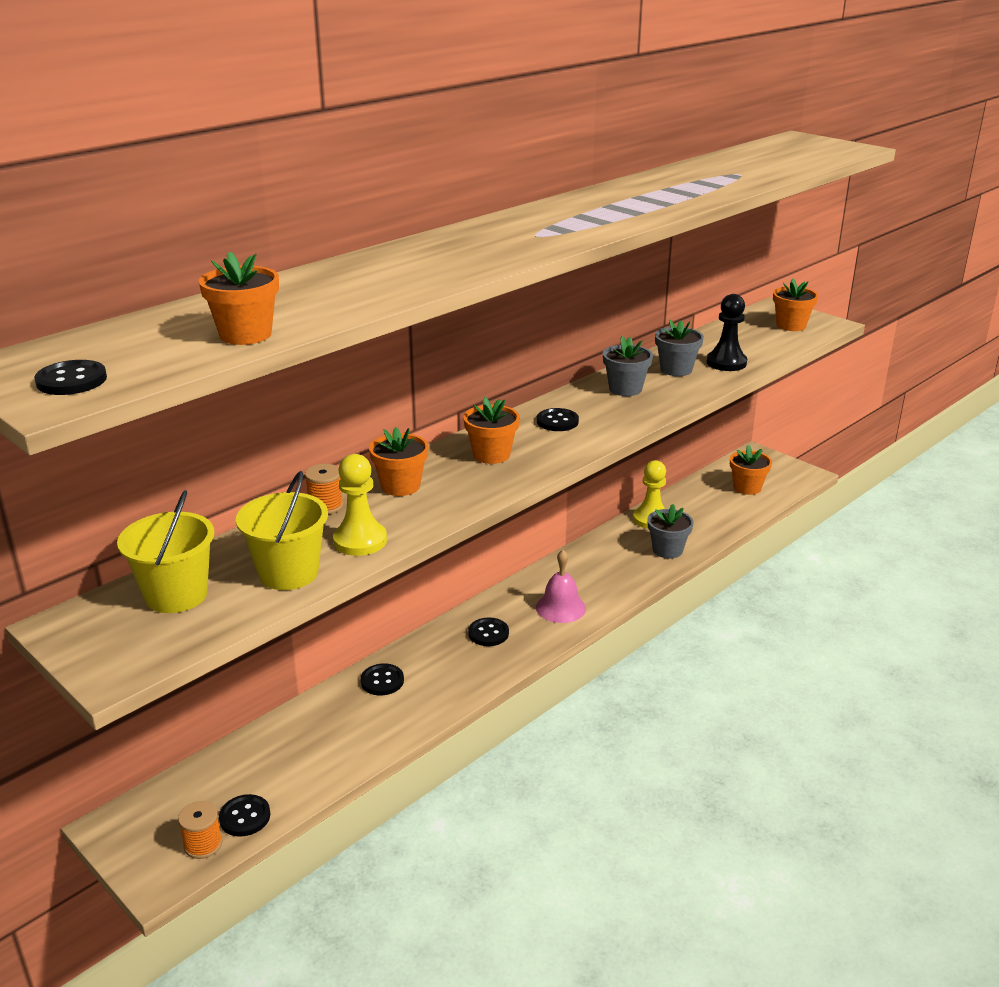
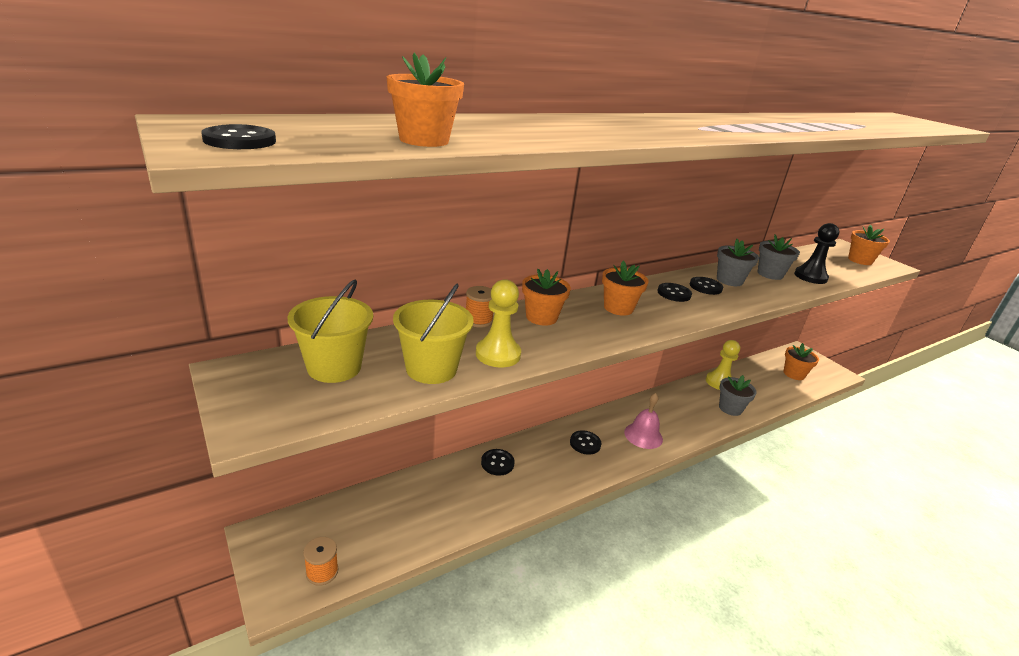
camera: 10 degrees right, 0 degrees up
(245, 817) = (362, 555): black button -> black button (705, 287)

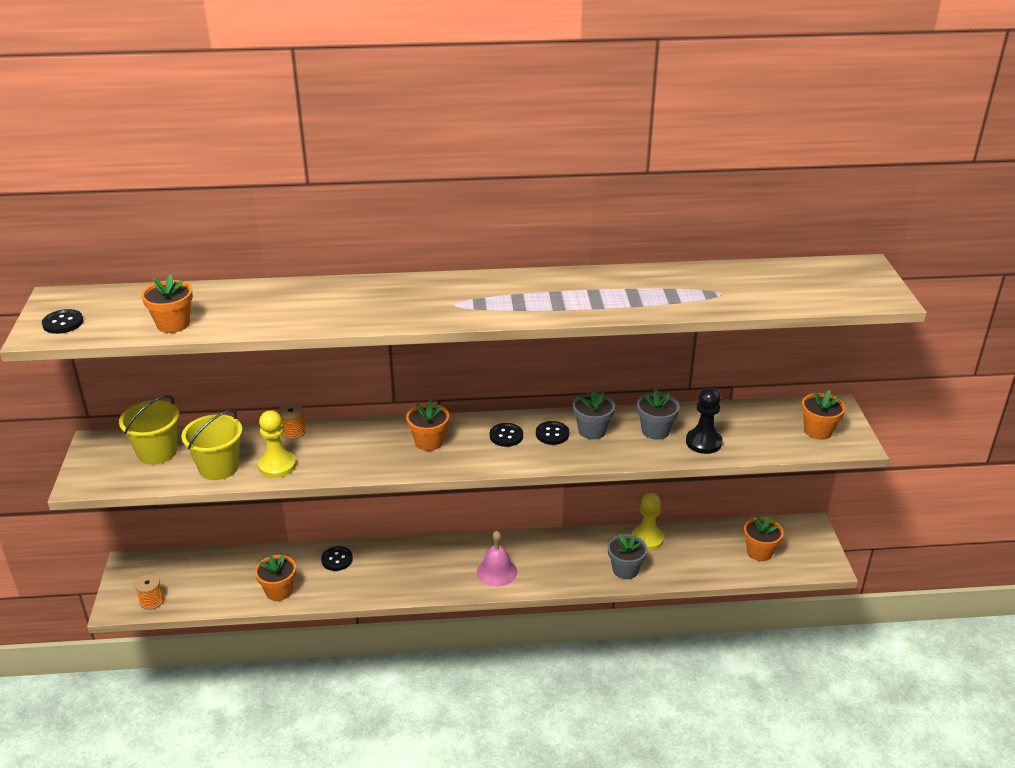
camera: 30 degrees right, 5 degrees up
(541, 317) = (348, 439): orange flower pot -> orange flower pot (279, 591)
(585, 443) = (431, 564): black button -> none

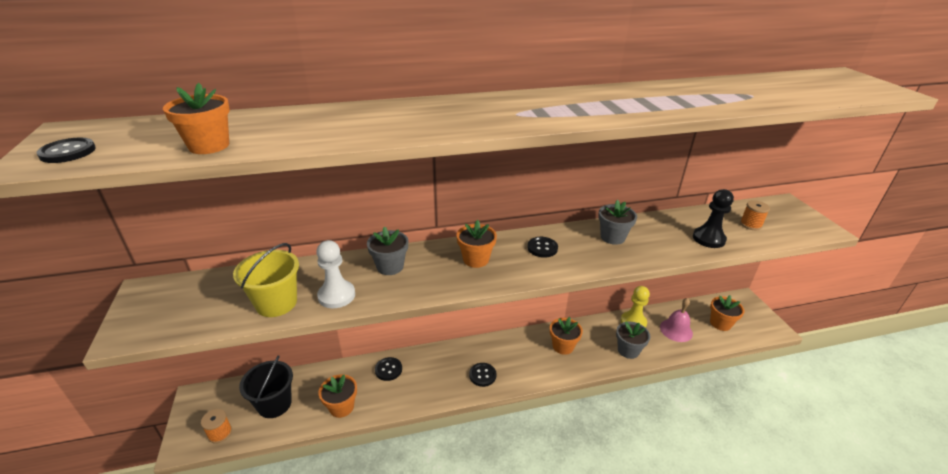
camera: 10 degrees left, 0 degrees up
(157, 452) = (210, 293): yellow bucket -> none
(209, 580) = (274, 404): none -> black bucket
(277, 466) = (336, 295): yellow pawn -> white pawn
(293, 432) = (346, 261): orange spool -> orange spool (750, 224)
(497, 571) = (527, 364): pink bell -> pink bell (676, 330)
(552, 434) = (581, 243): black button -> black button (482, 375)
(655, 431) = (664, 233): grey flower pot -> grey flower pot (390, 266)
(818, 431) = (789, 222): orange flower pot -> orange flower pot (563, 346)

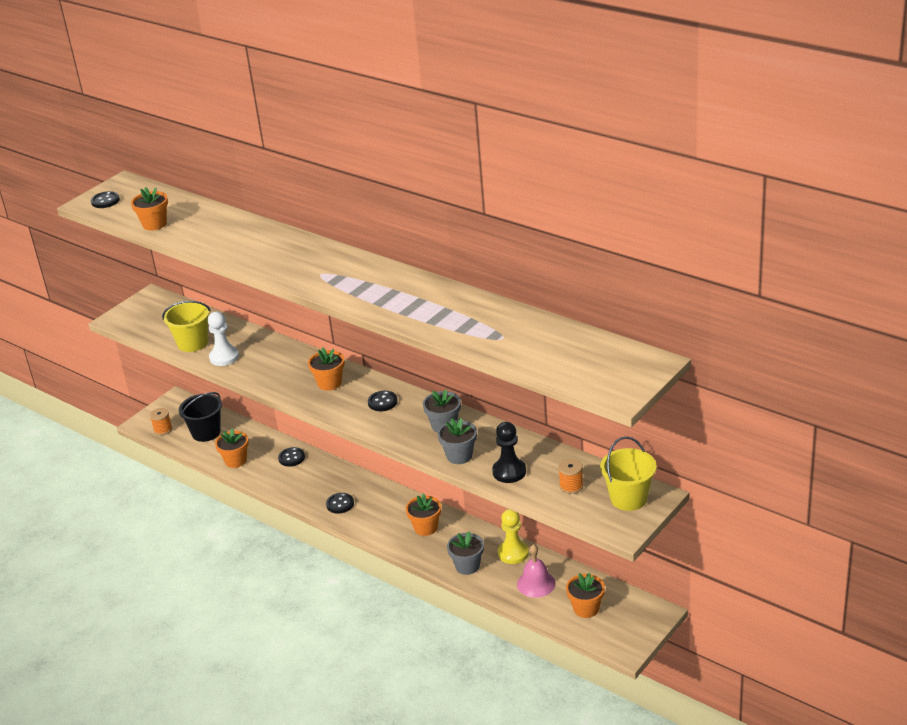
camera: 55 degrees right, 0 degrees up
(390, 266) = (277, 356): grey flower pot -> grey flower pot (459, 456)
(783, 212) = (628, 498): none -> yellow bucket

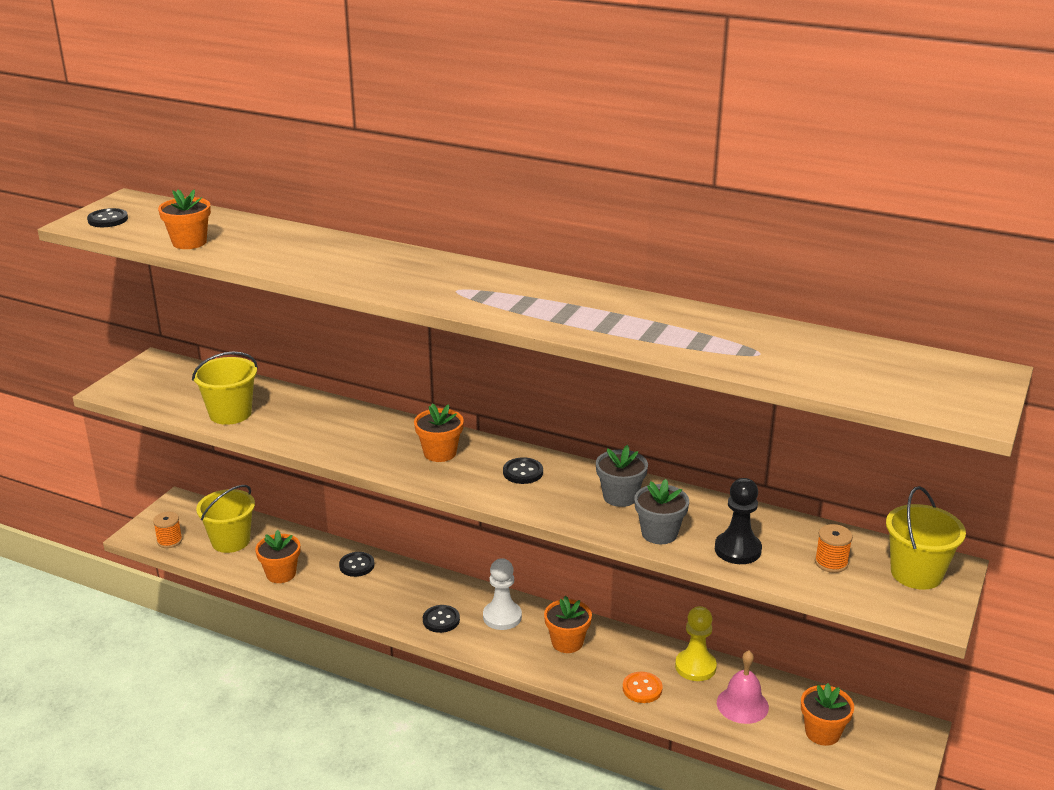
camera: 15 degrees left, 5 degrees down
(206, 432) = (230, 541): black bucket -> yellow bucket
(224, 357) = (280, 428): white pawn -> white pawn (502, 617)
(467, 566) = (642, 689): grey flower pot -> orange button

